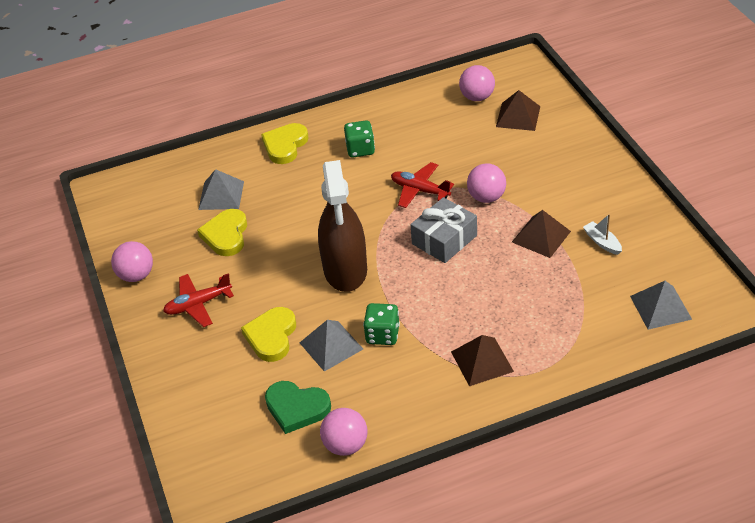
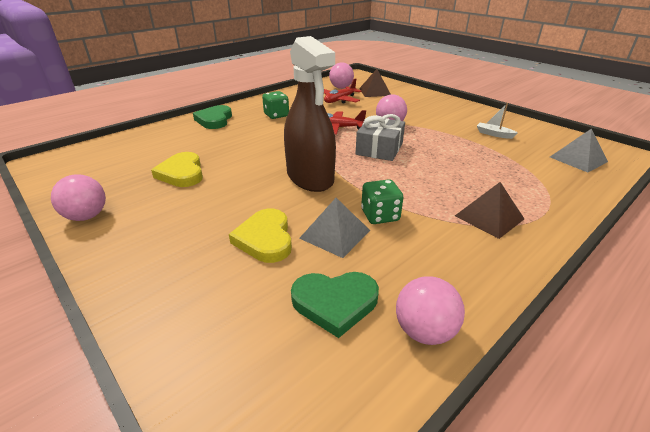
camera: 25 degrees left, 10 degrees down
(198, 304) = (168, 227): red plane -> red plane (340, 100)
(221, 195) = (168, 150): grey pyramid -> none
(285, 146) = (214, 120): yellow heart -> green heart
(541, 236) = (449, 137): brown pyramid -> none

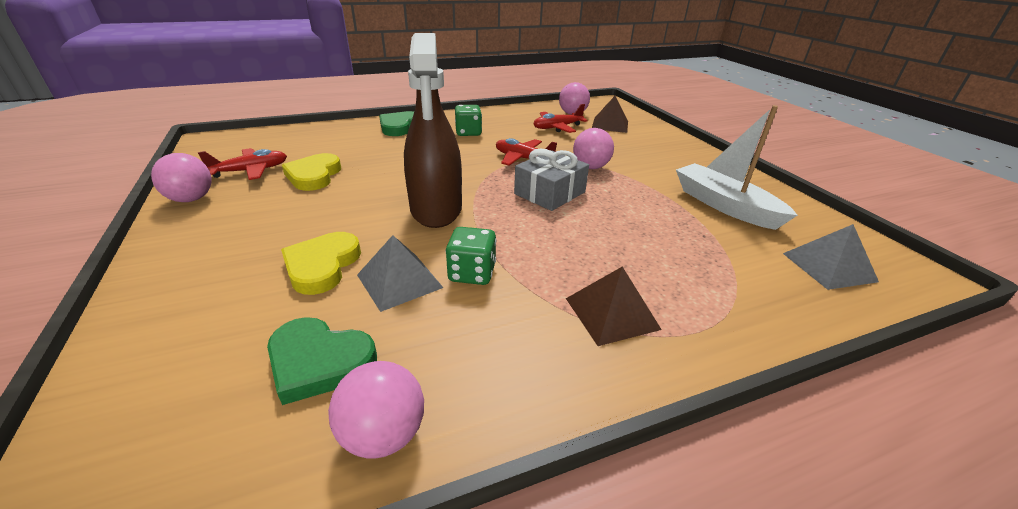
camera: 20 degrees right, 0 degrees up
(118, 181) = (251, 171): none -> red plane
(494, 134) = (724, 205): white boat -> white boat, size x2.17

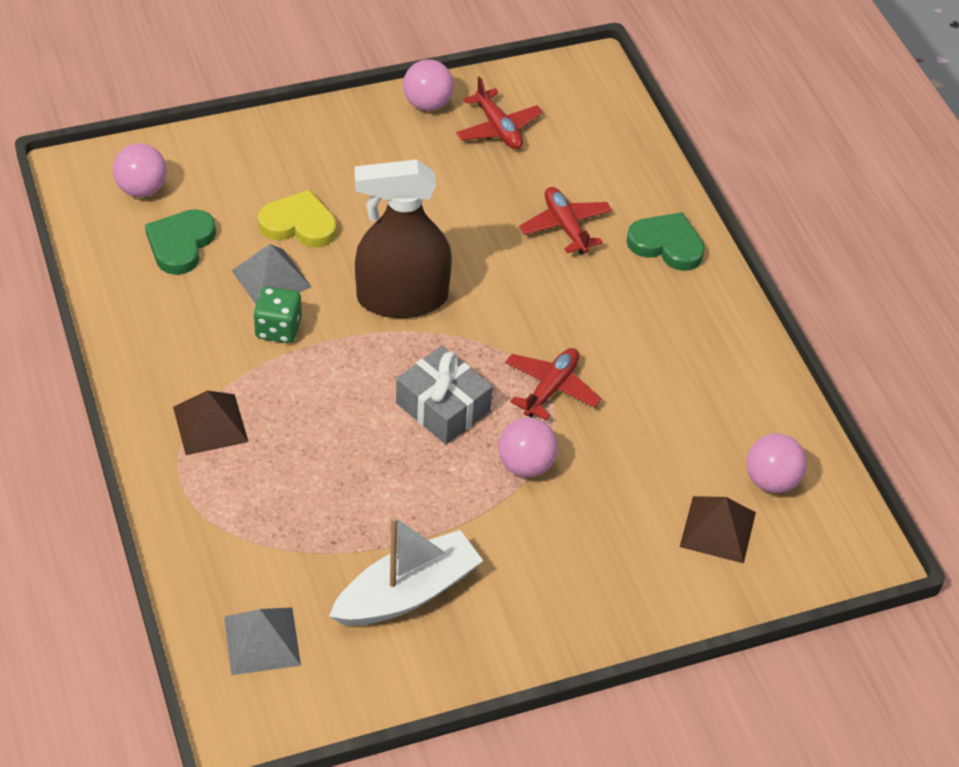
camera: 90 degrees right, 15 degrees up
(314, 175) = (487, 183): yellow heart -> none
(384, 434) = (114, 285): pink ball -> pink ball (142, 189)
(468, 133) = (650, 327): green dice -> none
(557, 128) = (690, 447): red plane -> red plane (565, 226)

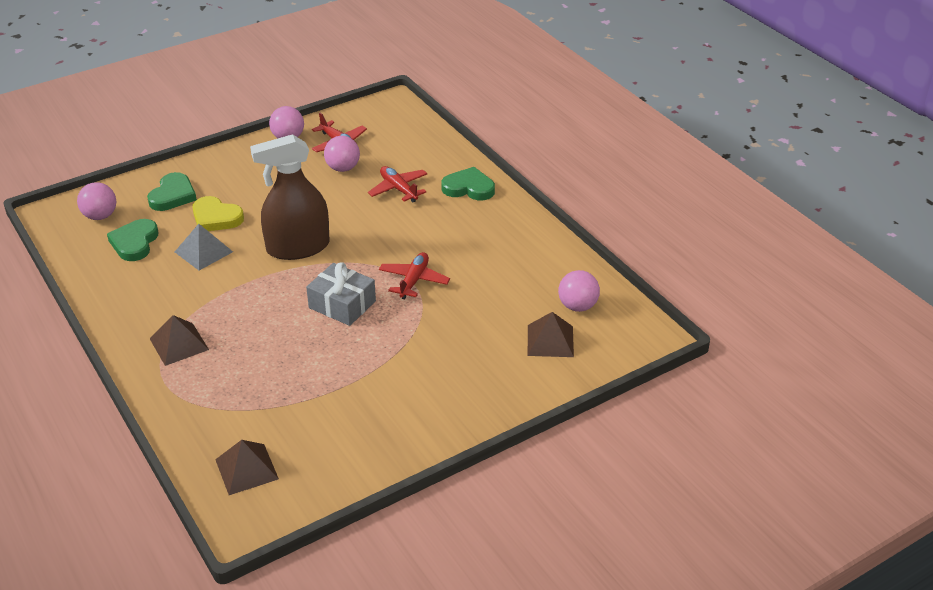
camera: 10 degrees left, 10 degrees down
(247, 173) = (173, 195): none -> green heart
(262, 640) = (246, 469): grey pyramid -> brown pyramid
(278, 329) = (215, 279): green dice -> none
(299, 224) = (216, 218): yellow heart -> yellow heart turned 150 degrees counterclockwise
(407, 593) = (345, 419): white boat -> none
(526, 465) = (408, 327): pink ball -> pink ball (343, 168)

